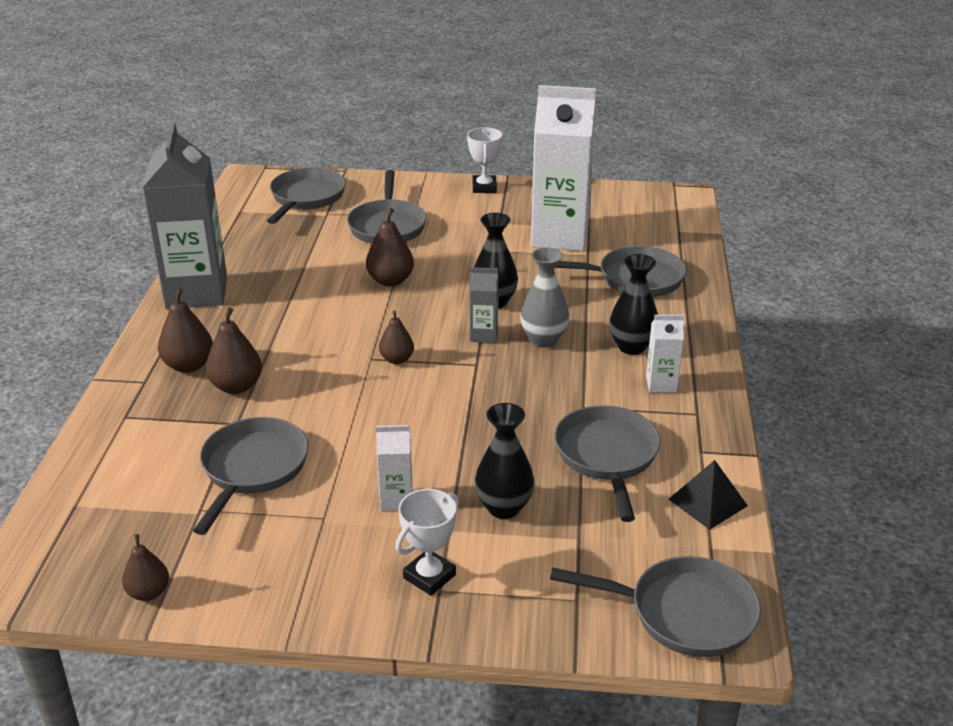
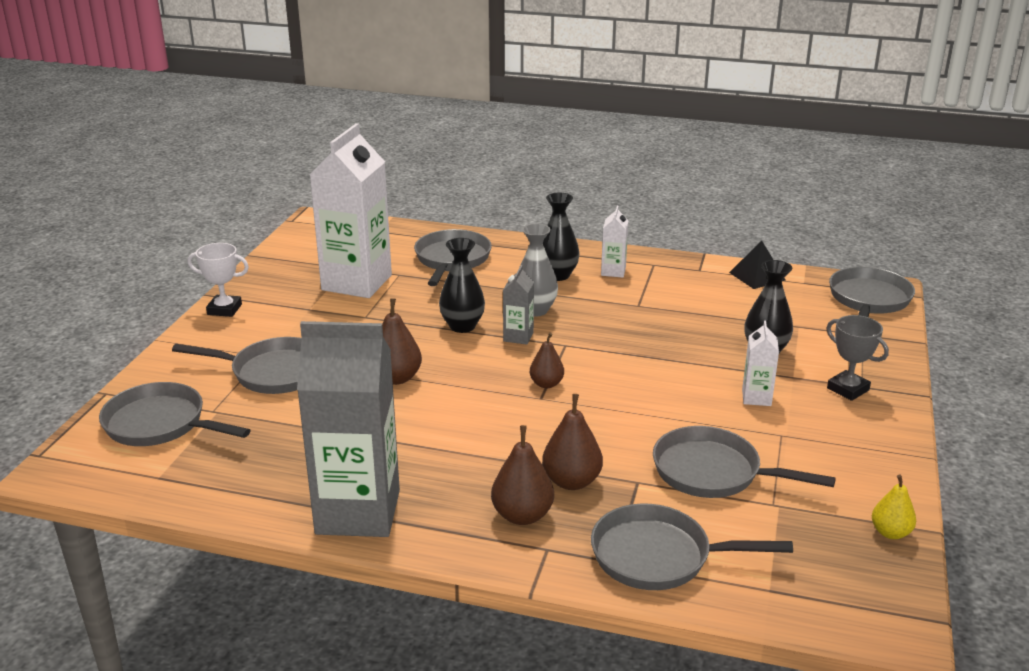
camera: 80 degrees left, 5 degrees down
(149, 592) = (890, 532): brown pear -> yellow pear
(429, 576) = (848, 389): white trophy -> grey trophy
(607, 456) = (703, 304): grey pan -> grey pan (658, 556)

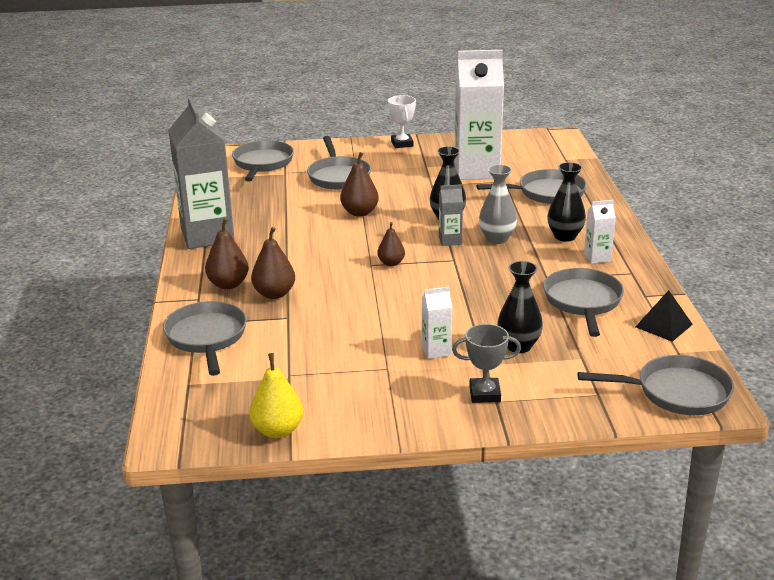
camera: 70 degrees right, 0 degrees up
(713, 472) = (316, 345): grey pan -> grey pan (583, 302)
(848, 389) = (484, 394): grey trophy -> grey trophy turned 60 degrees clockwise
(890, 532) = (278, 430): yellow pear -> yellow pear, size x1.51

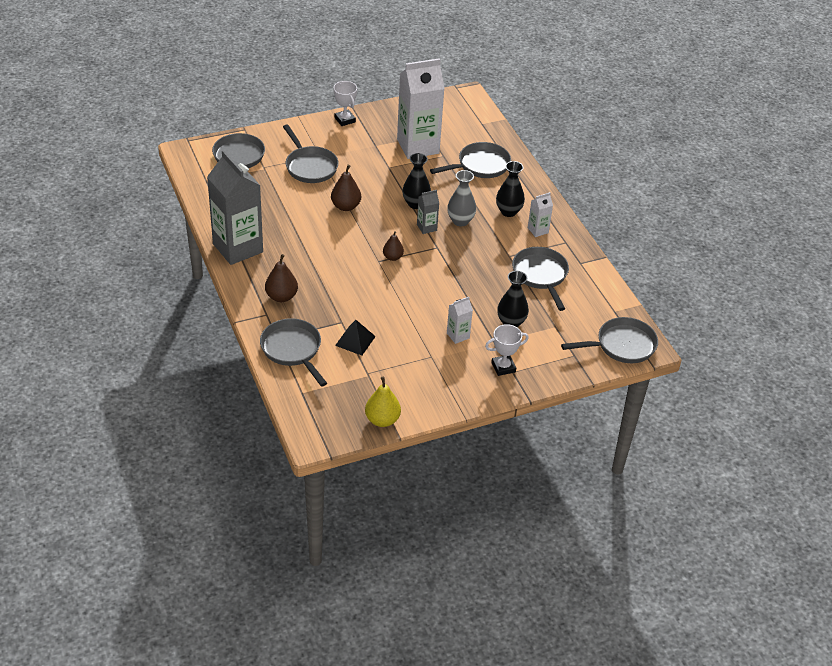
camera: 20 degrees left, 15 degrees up
(274, 294) = (321, 301): brown pear -> none
(484, 394) = (503, 367): grey trophy -> white trophy
(663, 325) = (599, 289): black pyramid -> black pyramid (355, 340)

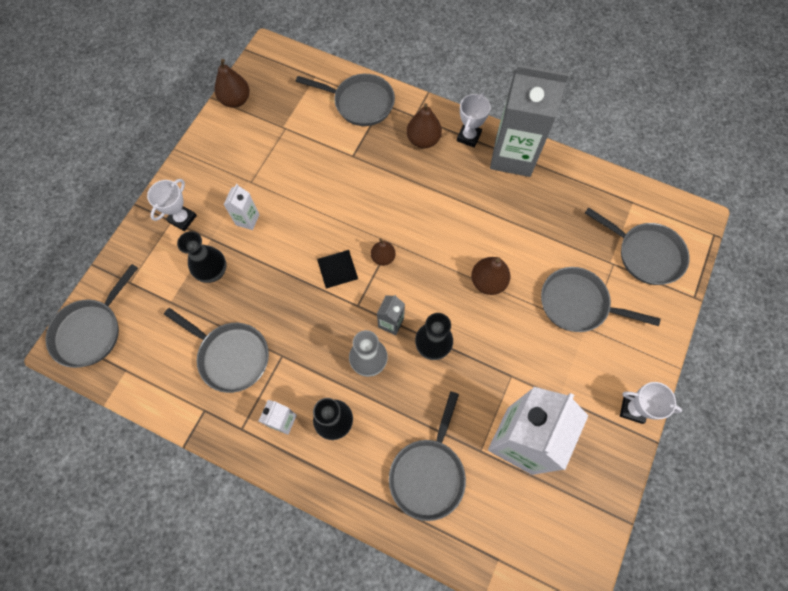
camera: 140 degrees right, 25 degrees up
(249, 277) = (468, 137): none -> white trophy
(355, 340) = (324, 148): black pyramid -> black pyramid (337, 268)
(382, 420) = (236, 100): yellow pear -> brown pear

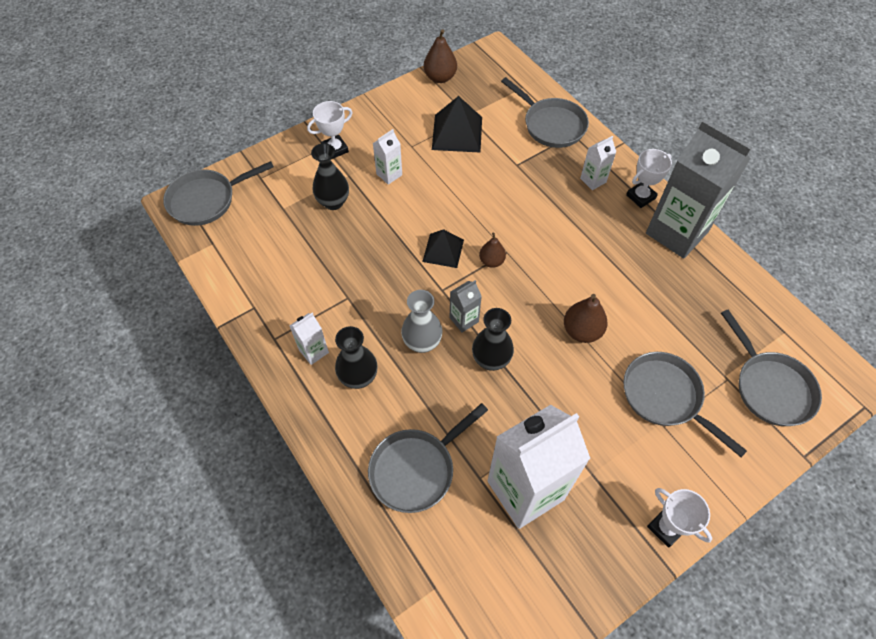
camera: 30 degrees right, 10 degrees down
(231, 356) = (304, 275): grey pan -> none
(283, 149) = (457, 133): none -> black pyramid
(423, 140) = (593, 180): brown pear -> white carton

